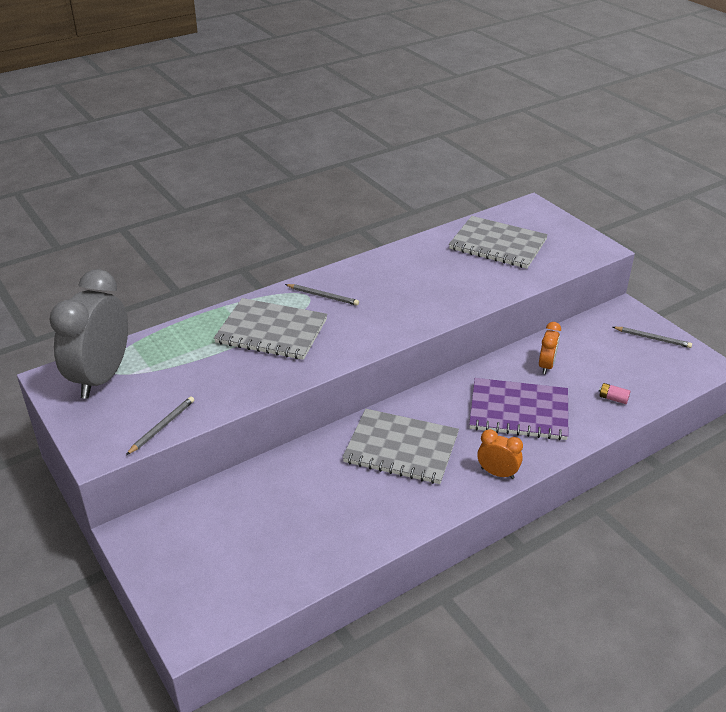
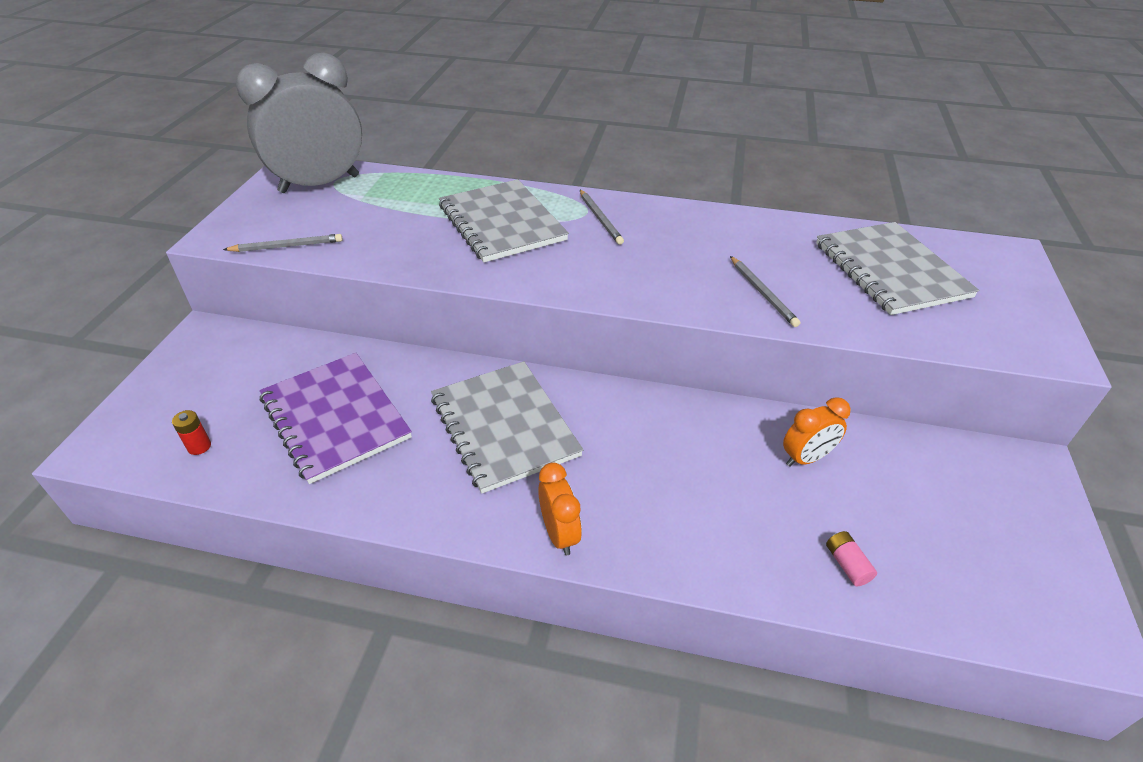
camera: 45 degrees right, 5 degrees up
(254, 582) = (199, 446): none -> red battery
(518, 411) = (691, 484): purple notebook -> purple notebook (335, 417)
(652, 338) = (1030, 531): grey pencil -> grey pencil (762, 293)

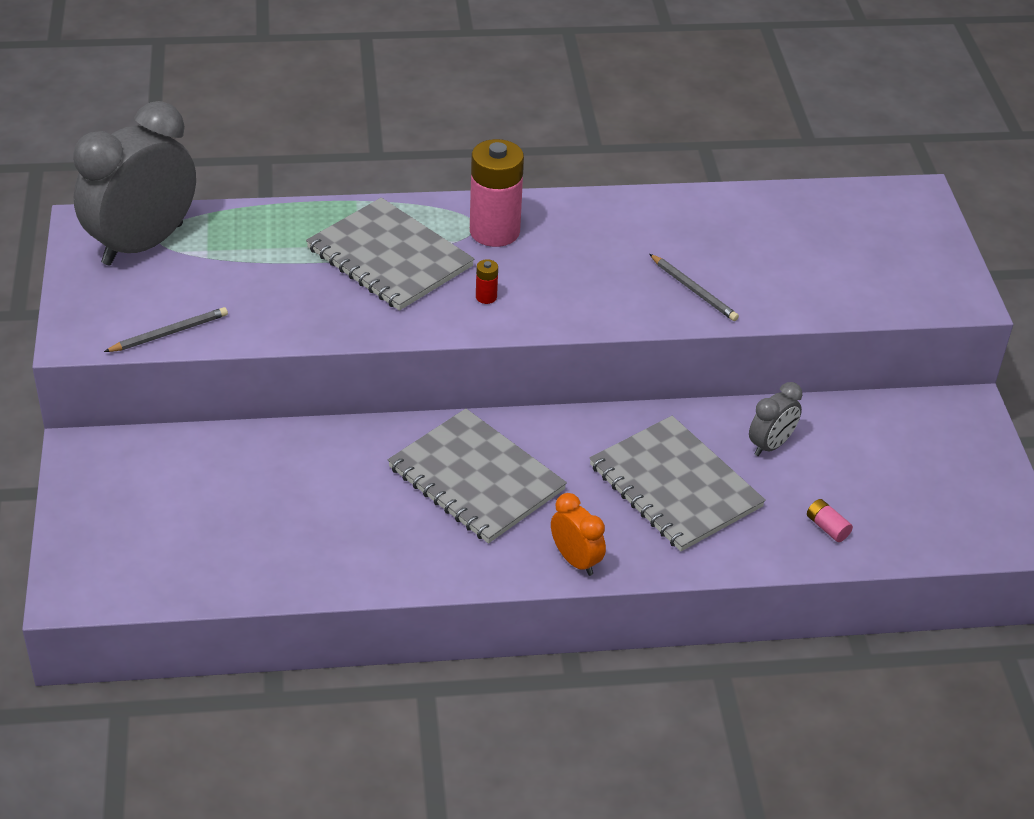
camera: 20 degrees left, 0 degrees up
(199, 446) = (179, 566): red battery -> red battery (486, 297)
(335, 417) = (299, 508): purple notebook -> none
(600, 219) = (494, 231): grey pencil -> pink battery
(806, 458) = (770, 445): orange clock -> grey clock
(890, 270) = (808, 239): grey notebook -> grey notebook (675, 486)

